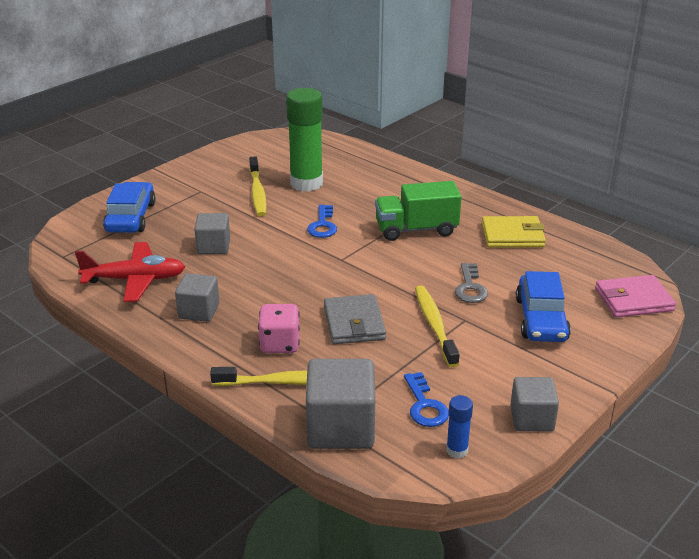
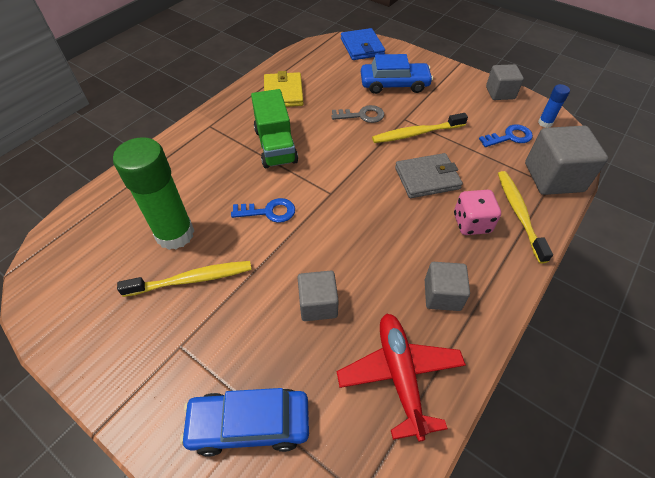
camera: 95 degrees left, 20 degrees up
(633, 300) = (362, 47): pink wallet -> blue wallet

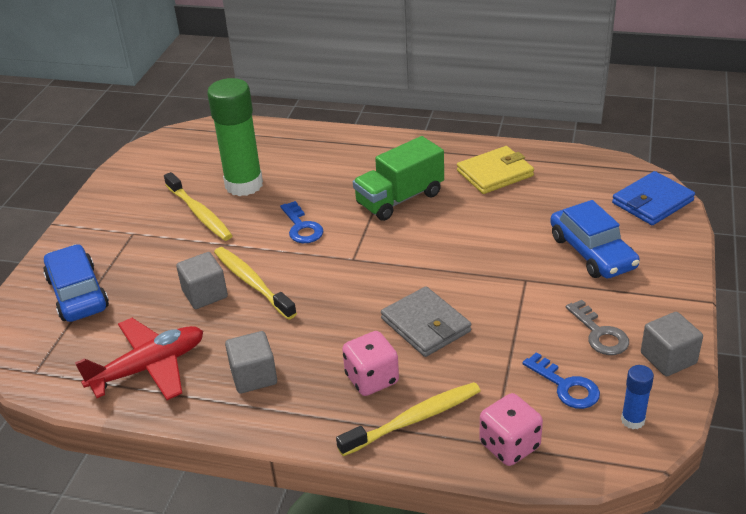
camera: 70 degrees right, 15 degrees down
(362, 115) = (502, 243): grey key -> grey key (600, 334)
(416, 133) = (503, 296): yellow toothbrush -> yellow toothbrush (252, 283)
(553, 177) = (509, 445): grey cube -> pink dice

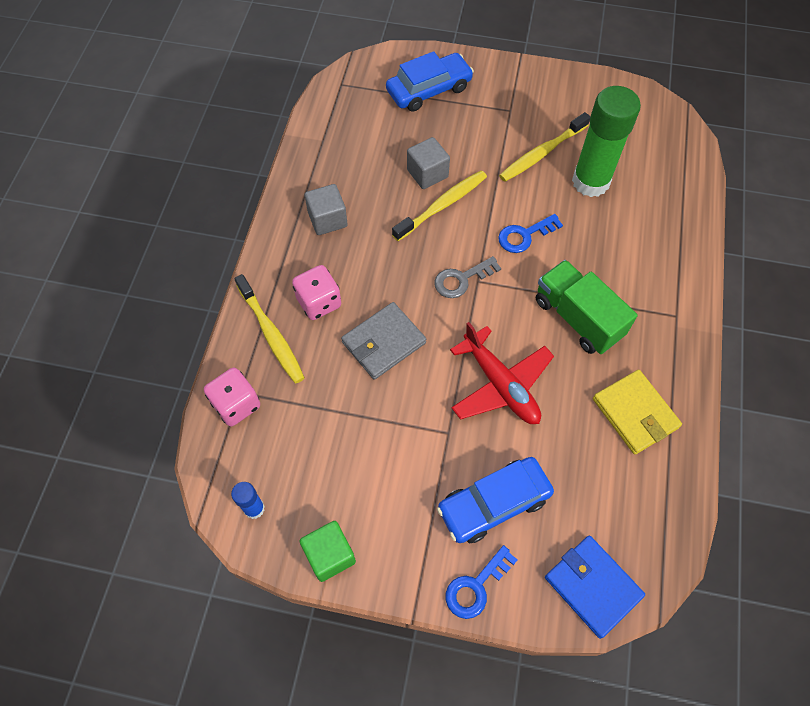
camera: 85 degrees right, 25 degrees up
(149, 368) = (341, 151): red plane -> red plane (500, 385)
(566, 386) = (299, 456): blue key -> blue key (475, 587)
(600, 334) = (366, 495): grey key -> grey key (461, 280)
(668, 358) = (329, 555): grey cube -> green cube

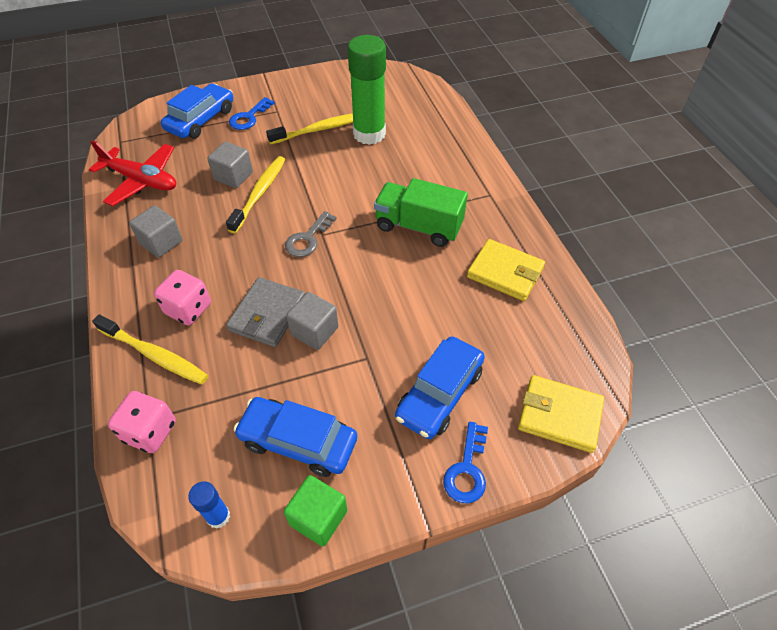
camera: 30 degrees left, 10 degrees down
(348, 479) = (298, 441): none -> blue car
(416, 381) = (314, 331): none -> grey cube
(500, 385) = (388, 301): red plane -> red plane (141, 181)
(524, 236) = (340, 188): blue key -> blue key (249, 117)
(542, 153) = (320, 129): yellow toothbrush -> yellow toothbrush turned 135 degrees counterclockwise
(592, 586) = (559, 415): blue wallet -> yellow wallet

